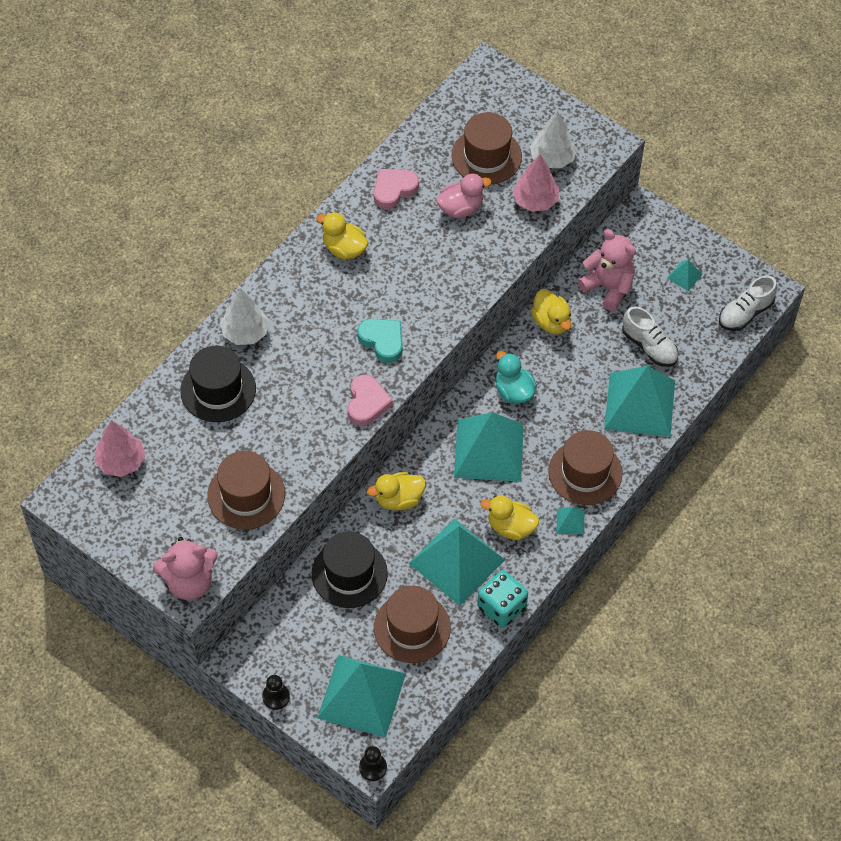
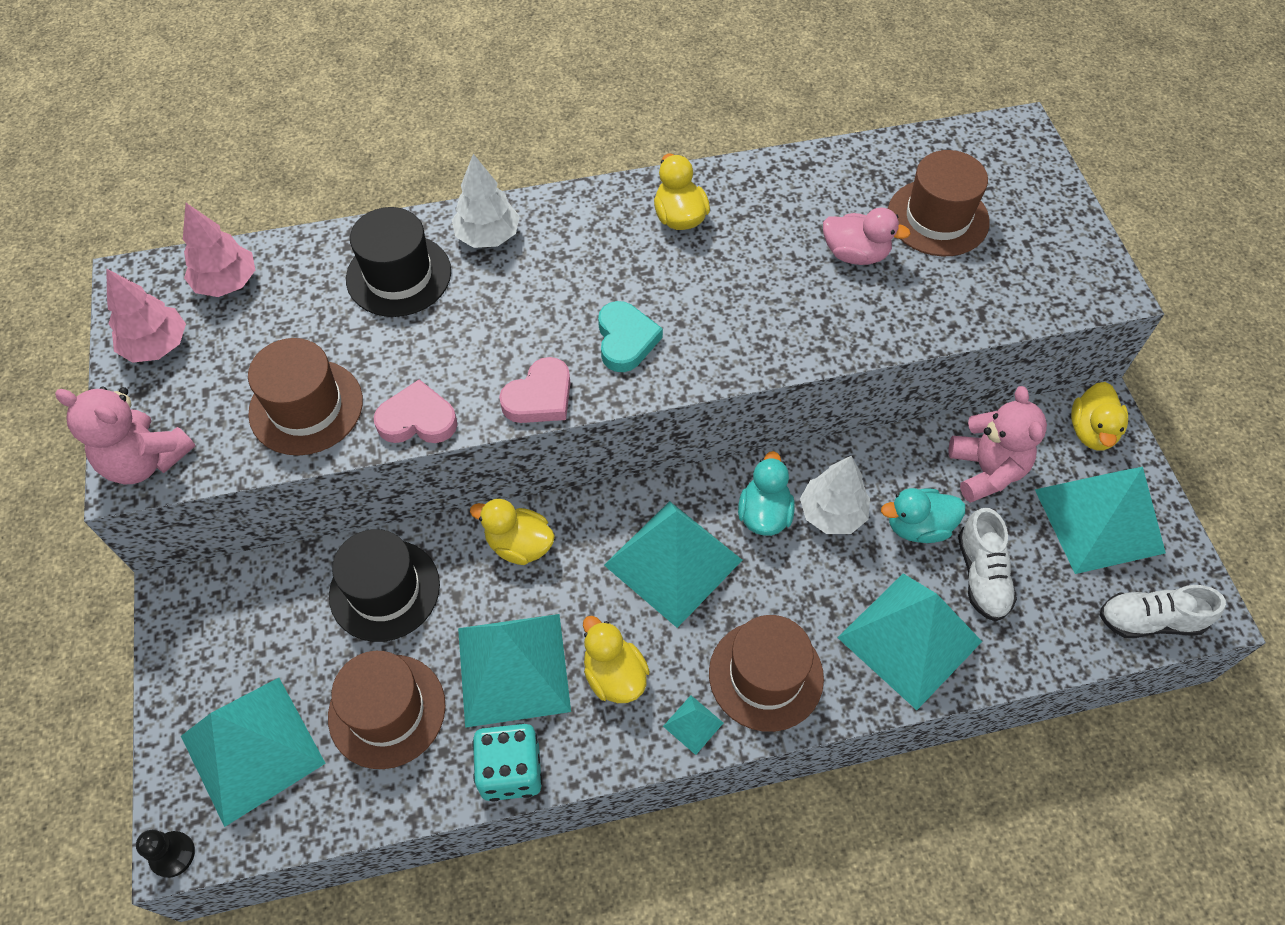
camera: 40 degrees right, 0 degrees up
(276, 697) = (168, 672): black pawn -> none
(394, 189) = (794, 190): pink heart -> pink heart (417, 419)
(535, 201) = (956, 299): pink tree -> pink tree (157, 346)
(551, 322) = (880, 465): yellow duck -> yellow duck (1091, 431)
(552, 158) = (1019, 266): white tree -> white tree (832, 513)
(598, 342) = (918, 526): none -> turquoise duck
(684, 276) = (1099, 520): turquoise pyramid -> turquoise pyramid, size x2.46

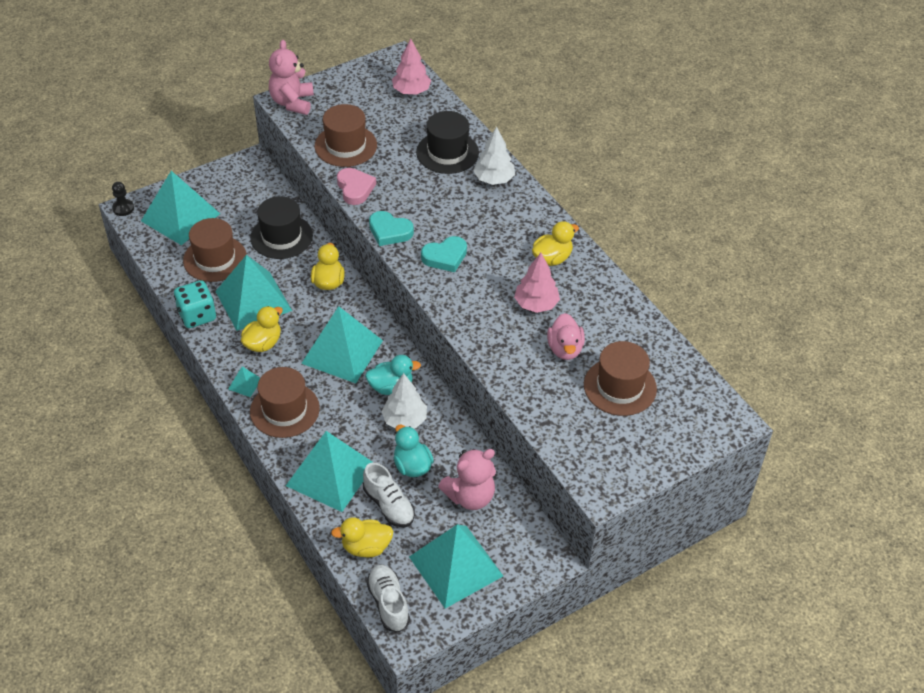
camera: 70 degrees right, 10 degrees down
(157, 346) = (360, 81): pink tree -> pink tree (536, 304)
(539, 397) = (389, 231): pink heart -> turquoise heart
(982, 575) = (389, 505): white shoe -> white shoe turned 105 degrees counterclockwise
(1091, 431) = (529, 554): yellow duck -> yellow duck (366, 547)

